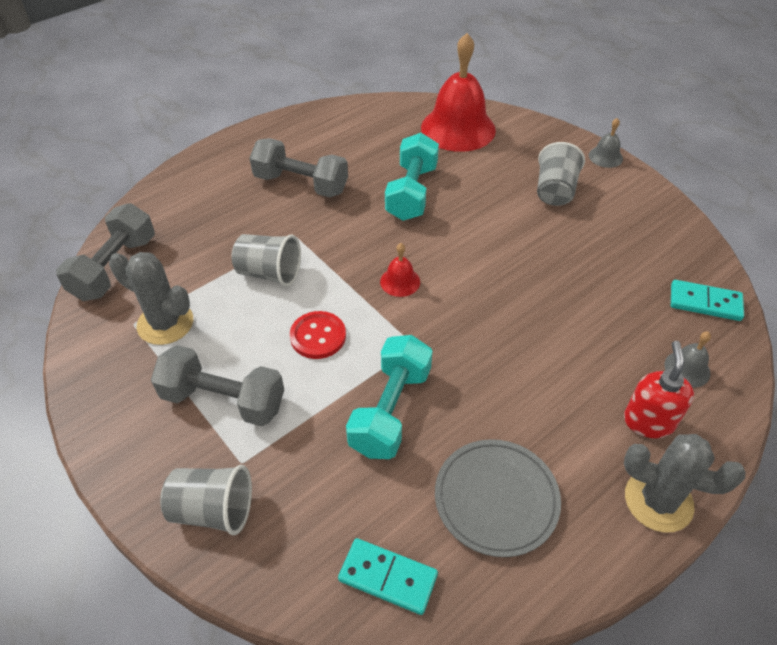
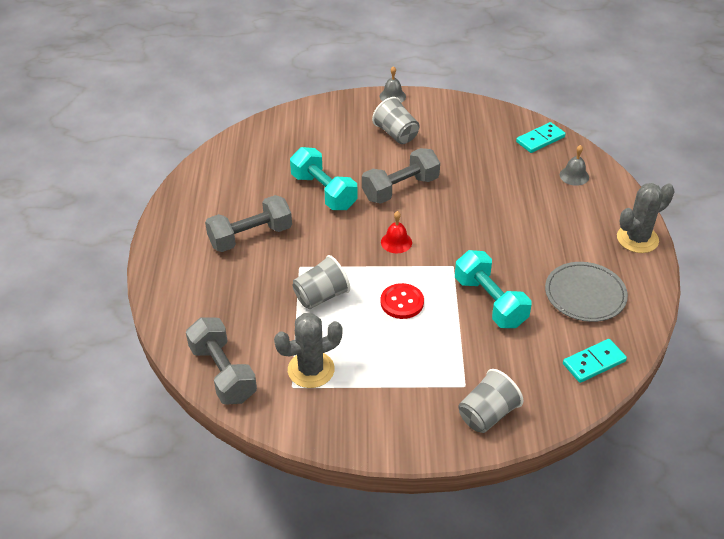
camera: 50 degrees left, 5 degrees down
(223, 400) = (409, 371): grey dumbbell -> grey dumbbell (400, 189)
(458, 128) = (288, 135): red bell -> none
(648, 421) = (591, 211): red soap dispenser -> none

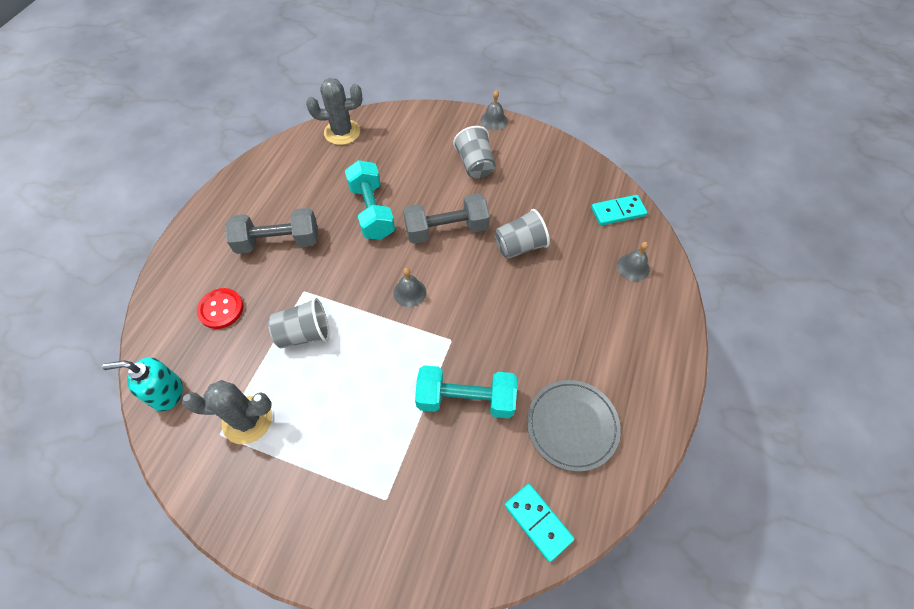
camera: 20 degrees right, 15 degrees up
(223, 373) = (167, 393): grey dumbbell -> turquoise soap dispenser
(396, 242) = (409, 292): red bell -> grey bell
(402, 302) = (377, 368): red button -> red button (221, 309)
(487, 414) = (389, 548): grey cup -> grey cup (519, 246)
(490, 302) = (466, 399): turquoise dumbbell -> turquoise dumbbell turned 75 degrees counterclockwise
(594, 362) = (538, 522): turquoise domino -> turquoise domino turned 60 degrees clockwise
(637, 239) = (665, 371): grey cactus -> grey cactus (342, 132)

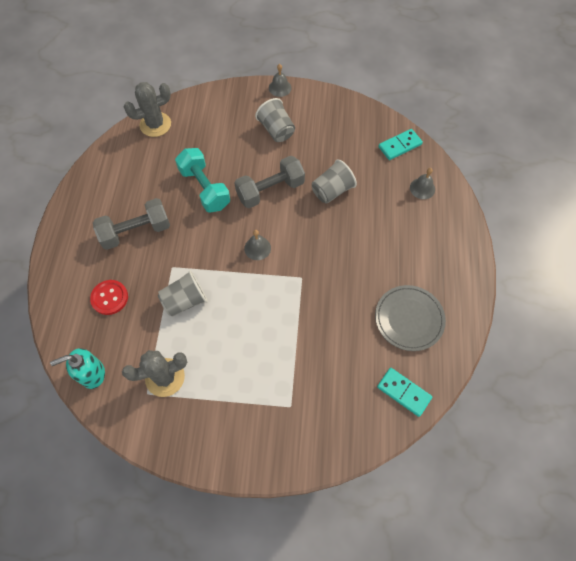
camera: 15 degrees left, 5 degrees up
(466, 399) = (326, 319): turquoise dumbbell -> none

